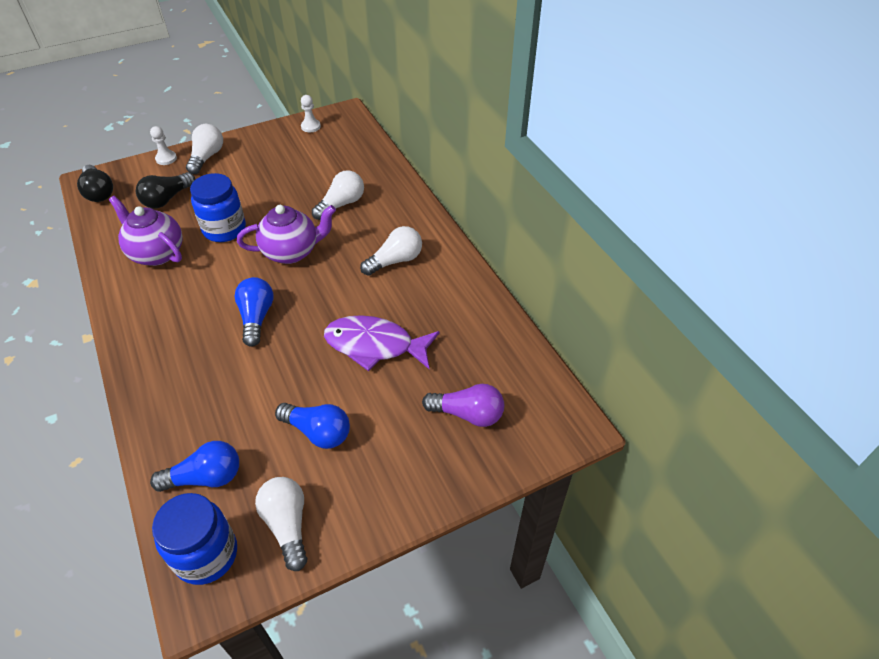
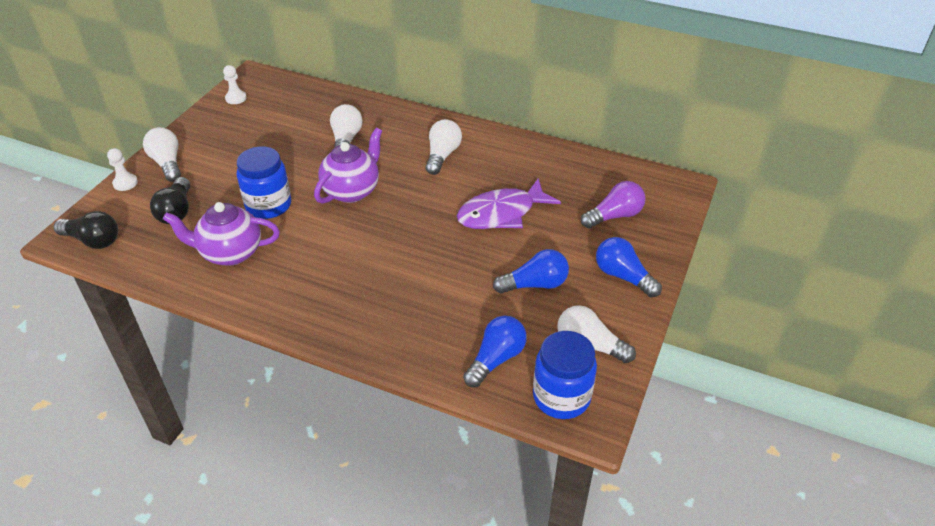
camera: 40 degrees left, 5 degrees down
(256, 318) = (388, 247): blue light bulb -> blue light bulb (623, 276)

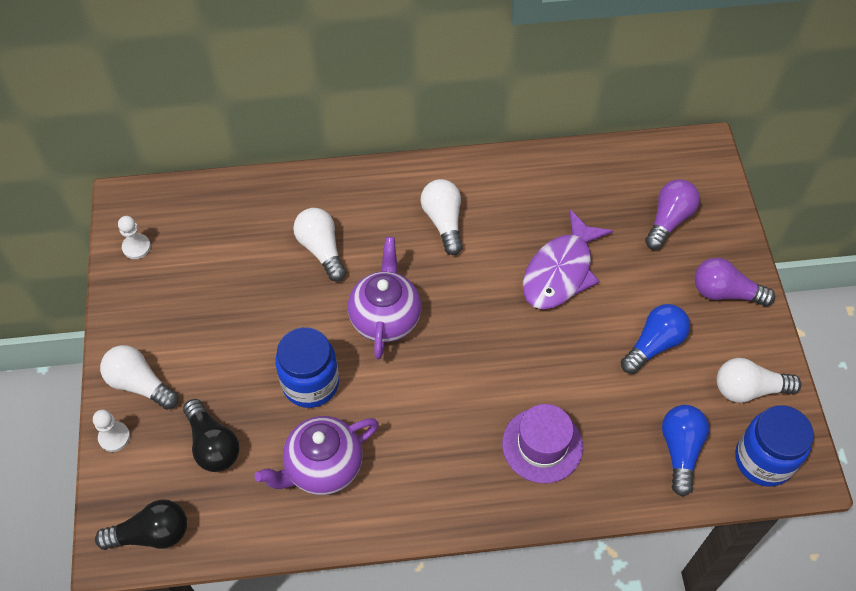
camera: 30 degrees left, 15 degrees up
(391, 308) = (542, 445): none -> purple hat
(623, 276) = (725, 292): blue light bulb -> purple light bulb

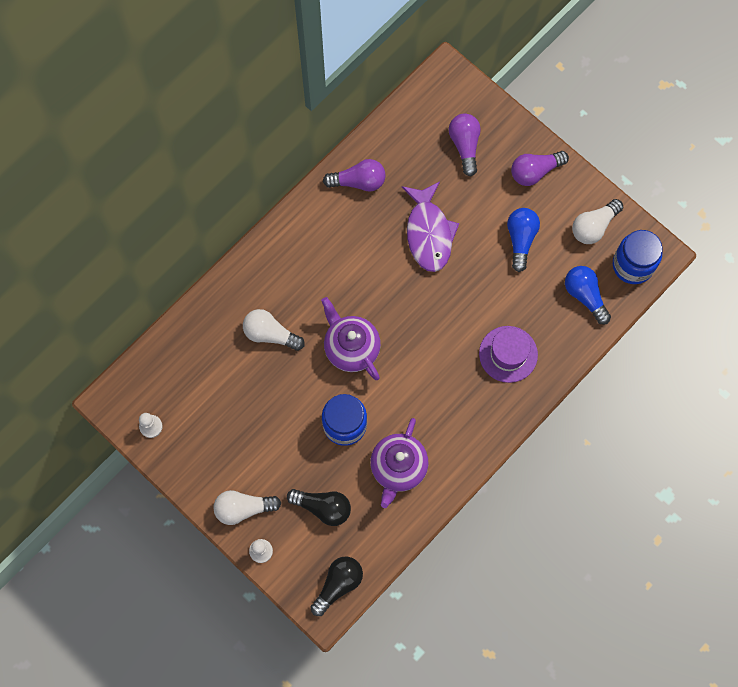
camera: 40 degrees left, 15 degrees up
(443, 221) = (329, 254): white light bulb -> none
(531, 180) = (358, 181): none -> purple light bulb

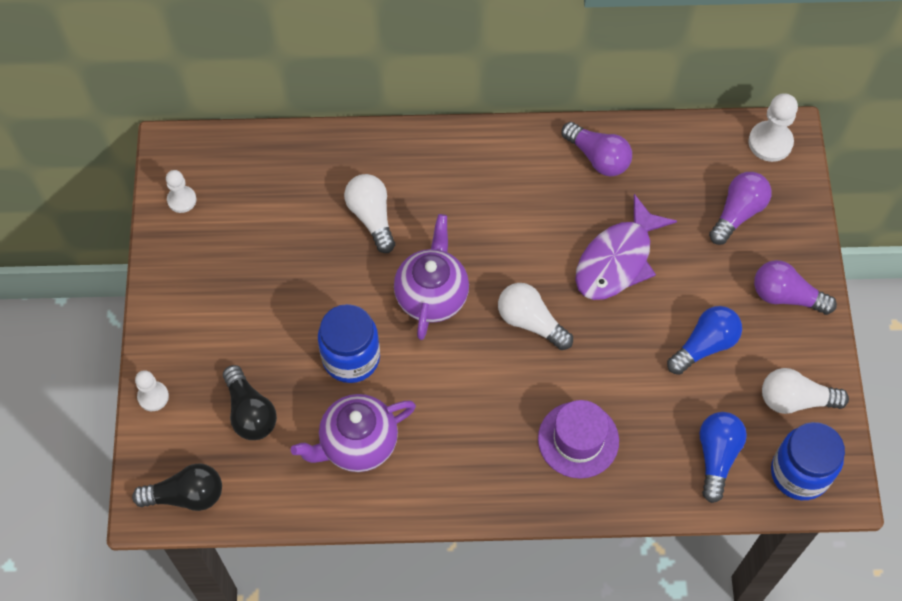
camera: 45 degrees right, 10 degrees down
(243, 508) = (180, 344): white light bulb -> white light bulb (530, 322)
(441, 86) = (770, 142): none -> white pawn

